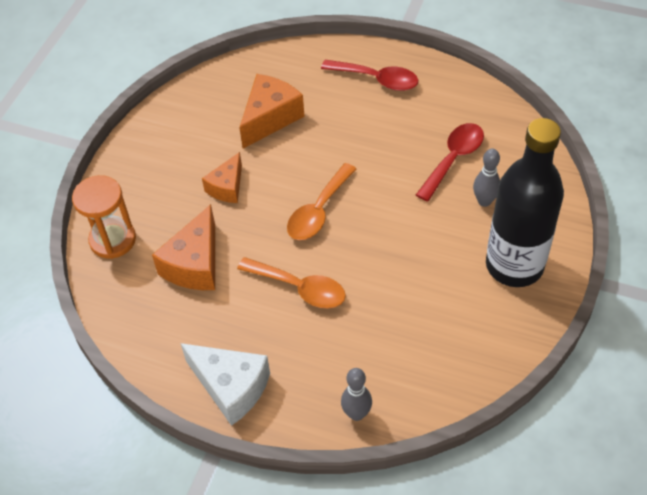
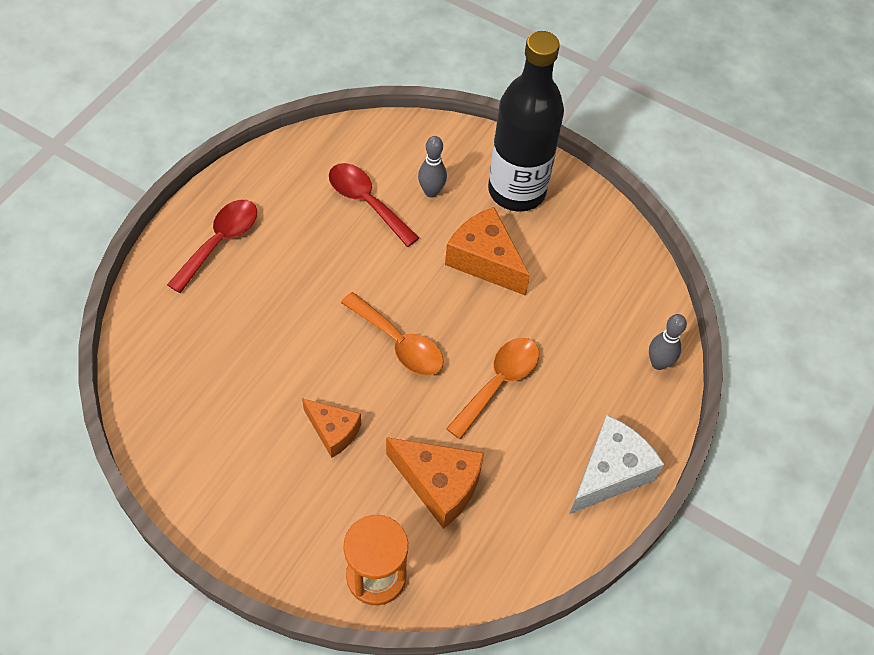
camera: 85 degrees left, 5 degrees up
(270, 118) = (238, 365): orange cheese -> orange cheese (485, 260)

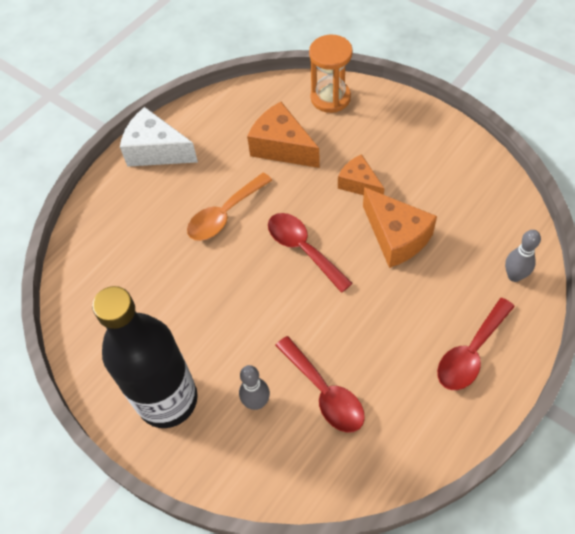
camera: 165 degrees left, 0 degrees up
(399, 343) = (302, 249): orange spoon -> red spoon
(485, 260) = (215, 322): orange cheese -> orange cheese (396, 237)
(610, 473) = (156, 151): white cheese -> white cheese turned 60 degrees clockwise
(658, 363) = (91, 225): grey bowling pin -> grey bowling pin (514, 276)

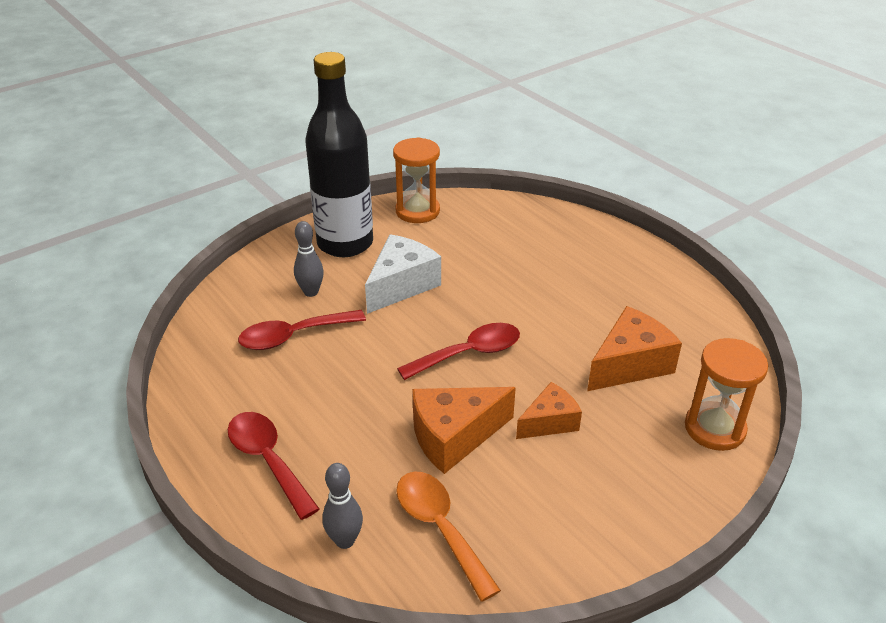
camera: 100 degrees right, 20 degrees down
(94, 348) = (417, 211): none -> orange hourglass
(156, 151) = (645, 267): white cheese -> white cheese (401, 285)
(224, 215) = (538, 303): orange spoon -> orange spoon (439, 528)

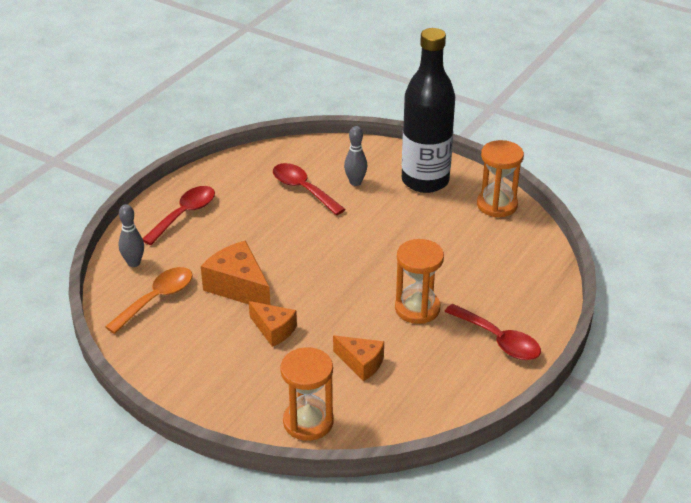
camera: 70 degrees right, 0 degrees up
(401, 285) = (390, 222): white cheese -> none
(469, 353) = (328, 275): red spoon -> red spoon (499, 340)
(556, 303) = (417, 308): none -> orange hourglass
(630, 364) = (361, 363): orange cheese -> orange cheese, size x0.64

